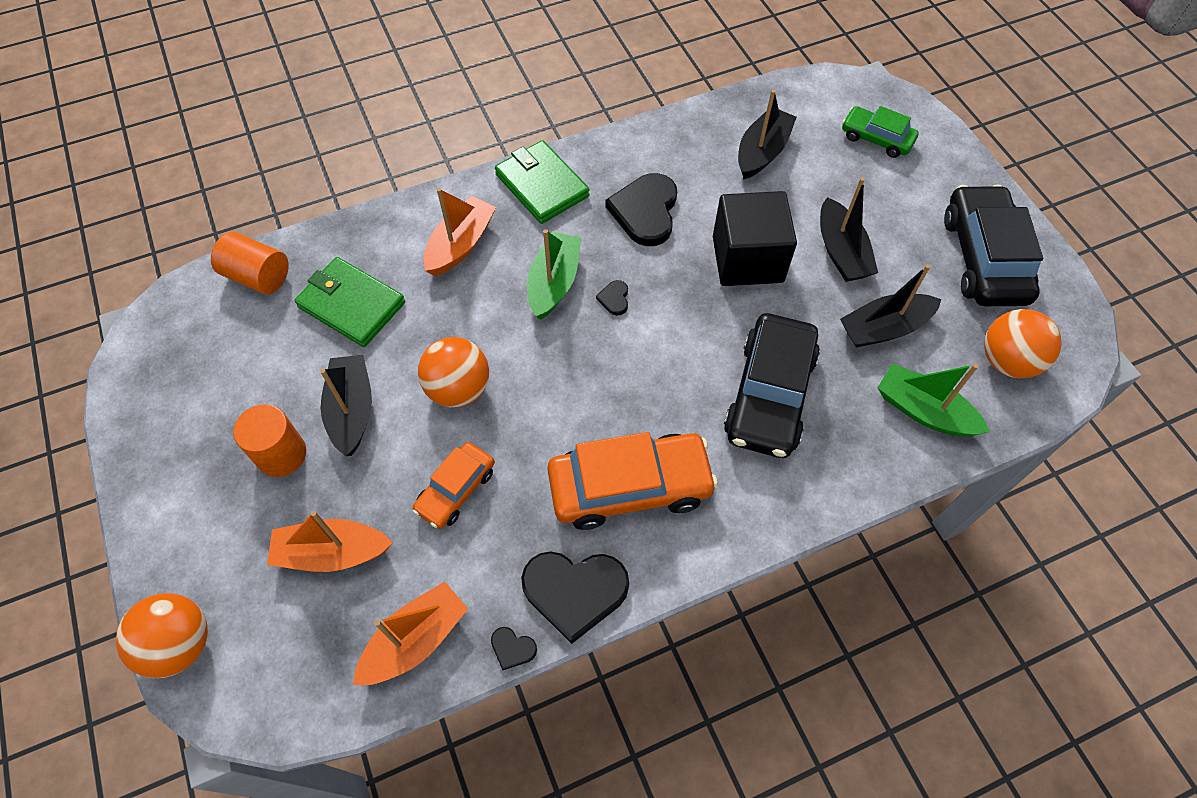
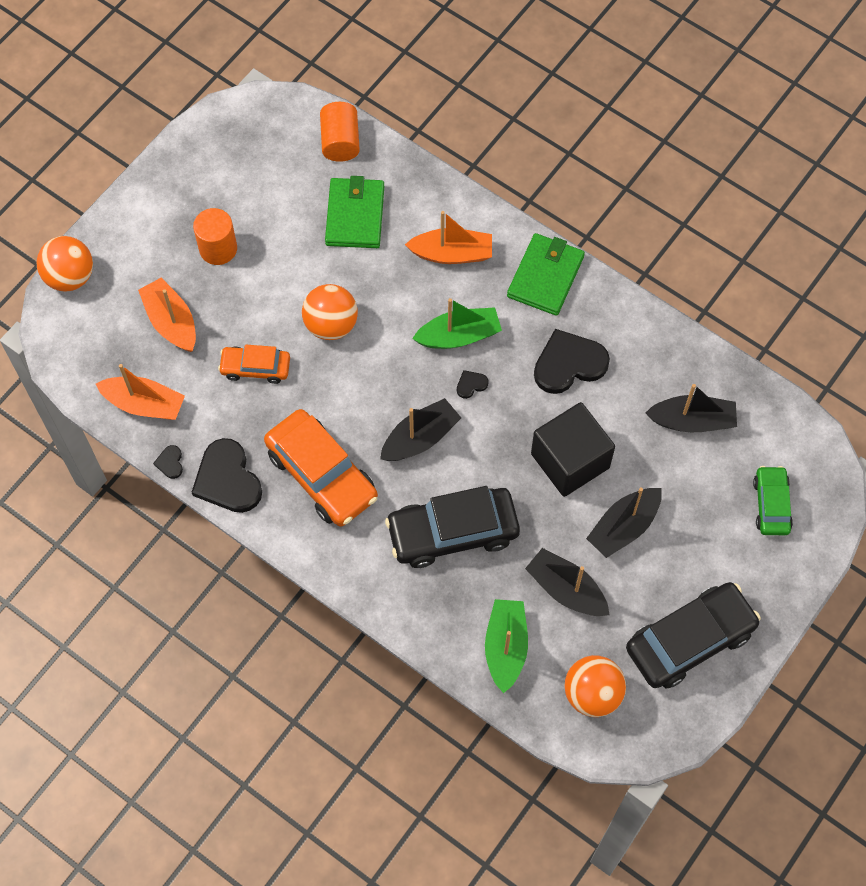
camera: 60 degrees right, 5 degrees up
(352, 410) = (274, 269): black boat -> black boat (420, 438)

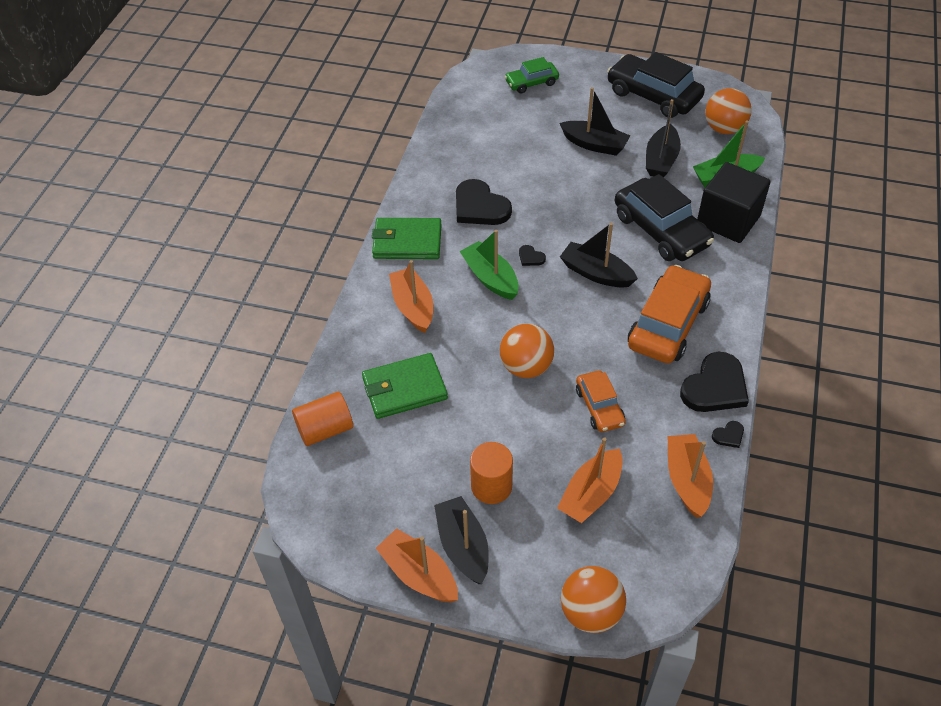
camera: 110 degrees left, 15 degrees down
(166, 169) = (419, 574): none -> orange boat
(570, 461) = (561, 184): black cube -> black cube (728, 220)
(692, 421) = (490, 132): black boat -> black boat (463, 546)

